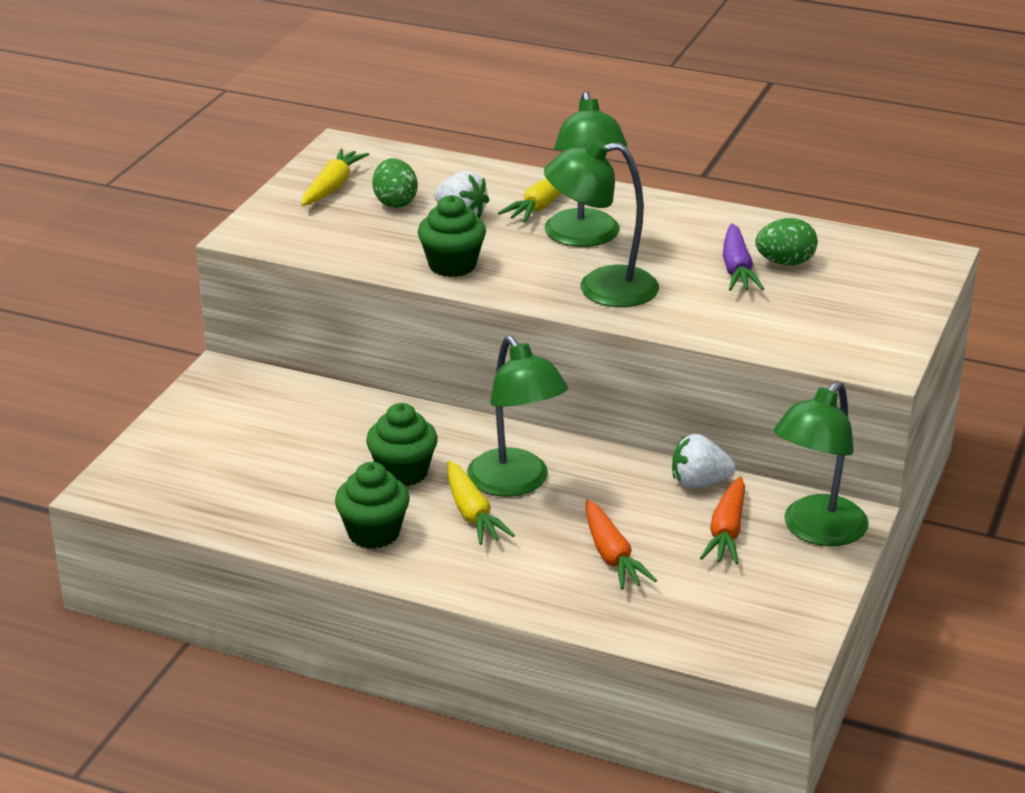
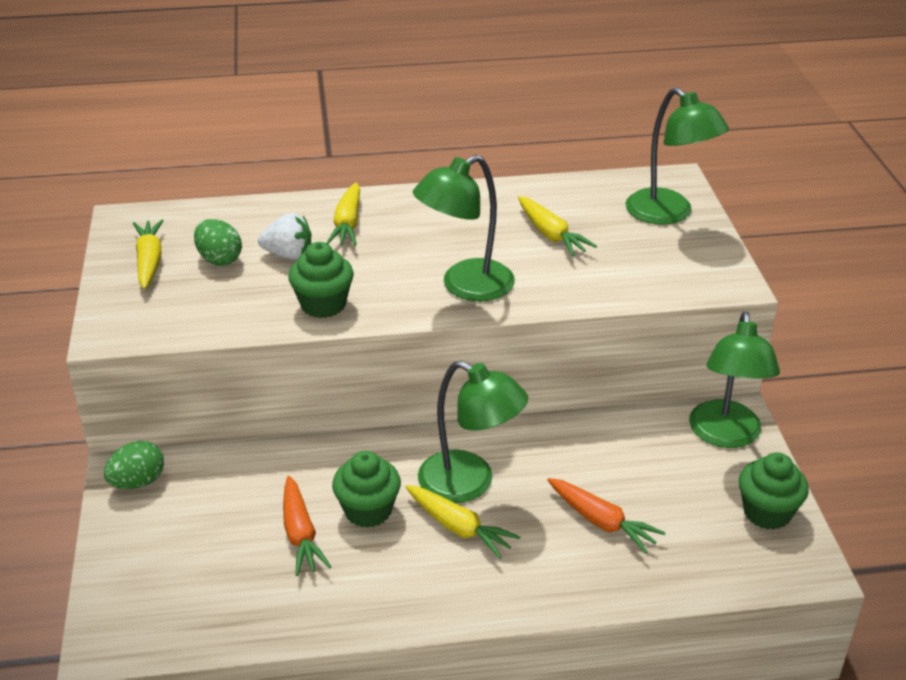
camera: 30 degrees left, 5 degrees up
(373, 533) = (393, 583): green cupcake -> green cupcake (767, 512)
(584, 238) = (408, 243): green lamp -> green lamp (668, 214)
(699, 482) = (606, 426): white strawberry -> none
(727, 531) = (665, 462): orange carrot -> orange carrot (300, 534)
(737, 269) = (551, 234): purple carrot -> yellow carrot
(785, 262) = (580, 217): green egg -> green egg (138, 482)

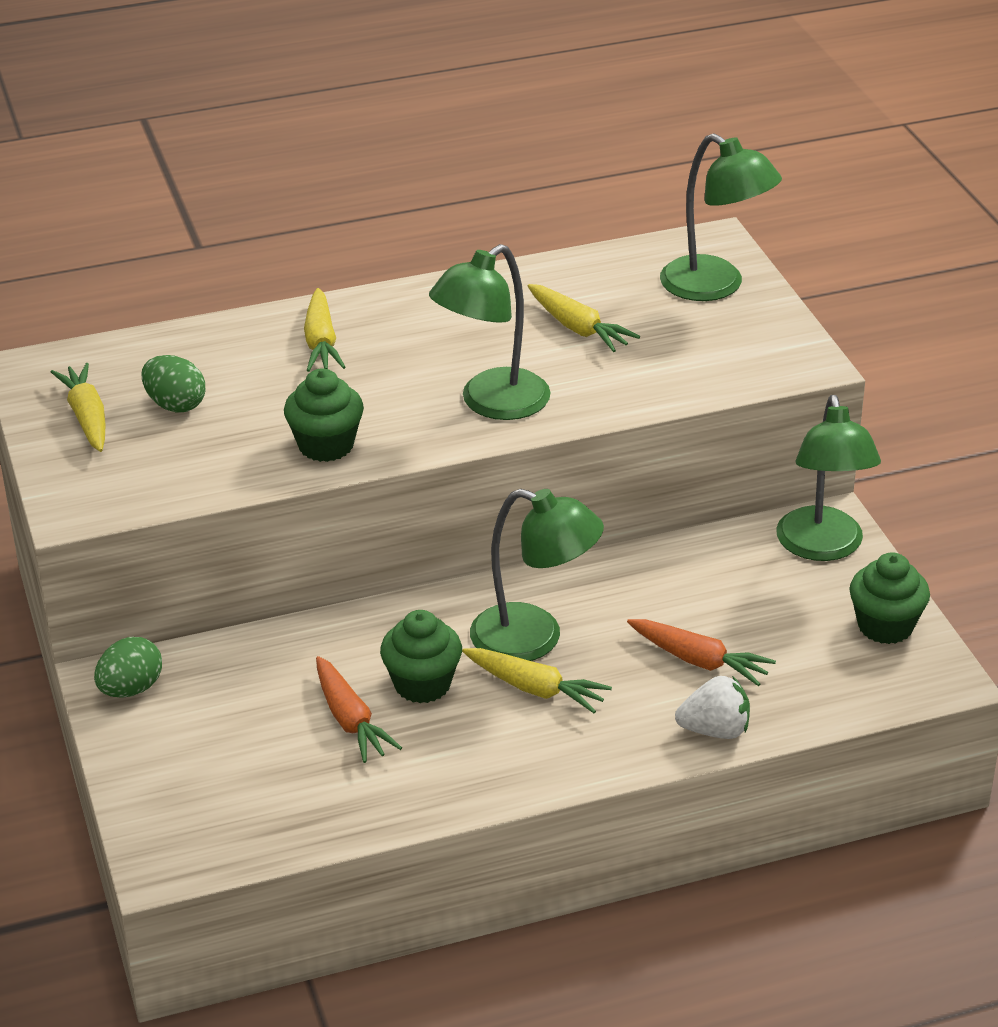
camera: 10 degrees left, 0 degrees up
(288, 255) = (260, 390): white strawberry -> white strawberry (715, 730)

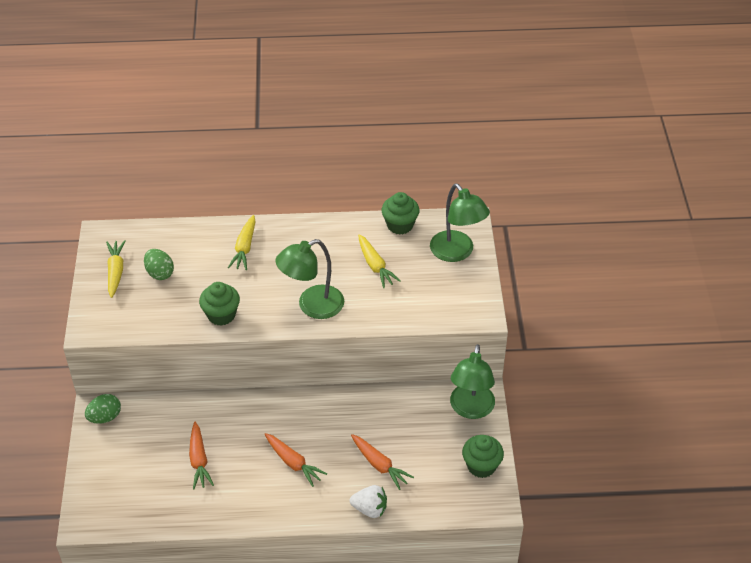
camera: 15 degrees right, 10 degrees up
(422, 684) = (241, 447): green cupcake -> green cupcake (400, 225)
(534, 639) = (305, 432): green lamp -> none
(535, 689) = (293, 463): yellow carrot -> orange carrot

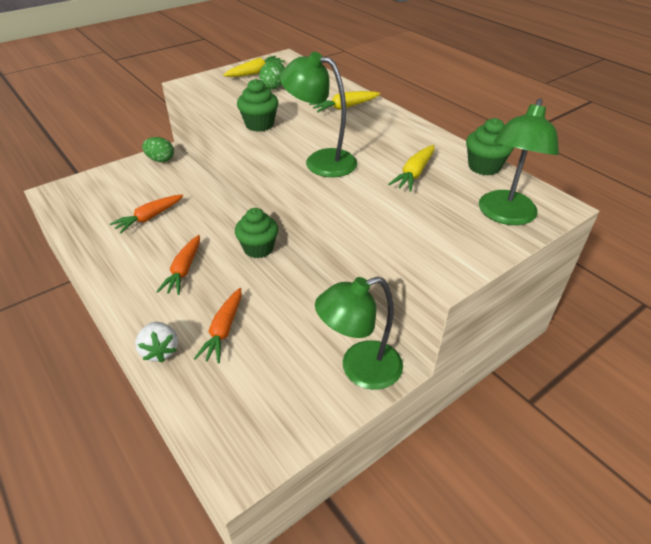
camera: 55 degrees right, 5 degrees down
(481, 466) = (287, 422): green cupcake -> green cupcake (258, 248)

